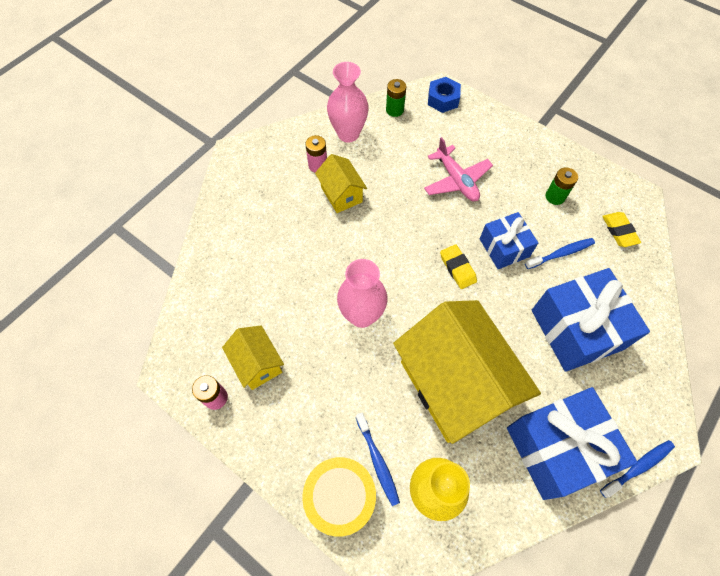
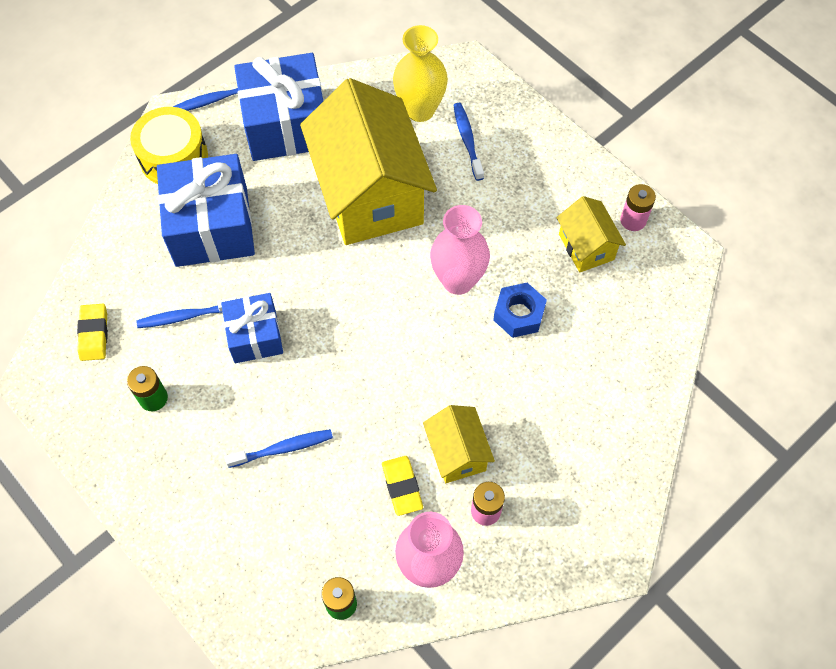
camera: 170 degrees left, 0 degrees up
(340, 498) = (509, 118): yellow drum -> yellow drum (174, 157)
(443, 99) = (253, 613): blue nut -> blue nut (518, 314)
(456, 180) = (283, 448): pink plane -> blue toothbrush
(457, 268) = (325, 319): yellow eraser -> yellow eraser (402, 486)

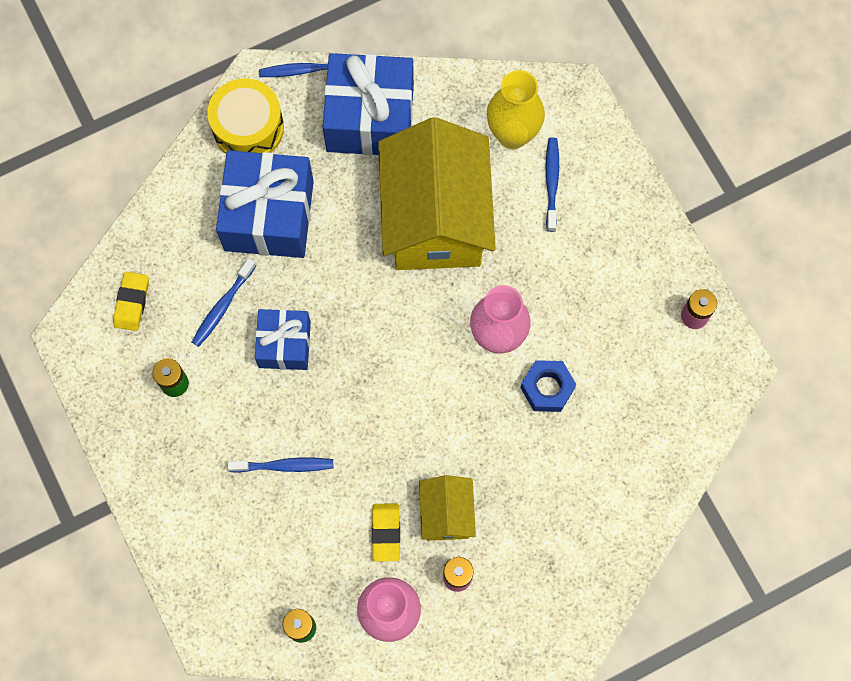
camera: 15 degrees right, 10 degrees up
(185, 316) = (222, 306): blue toothbrush -> blue toothbrush turned 60 degrees counterclockwise
(586, 247) = (637, 333): yellow house -> none

